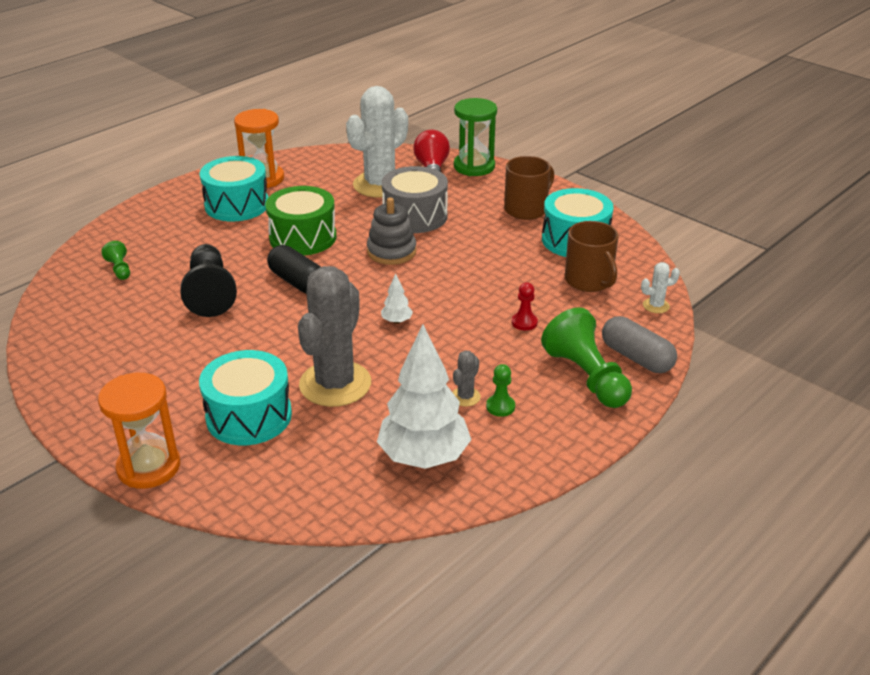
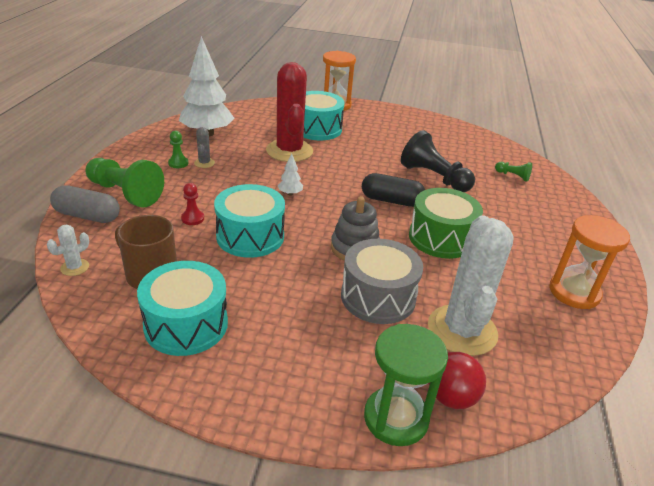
camera: 145 degrees right, 0 degrees up
(237, 205) = (540, 252): turquoise drum -> turquoise drum (250, 236)
(335, 384) = (289, 151): grey cactus -> red cactus
(526, 209) = (269, 355): brown mug -> none

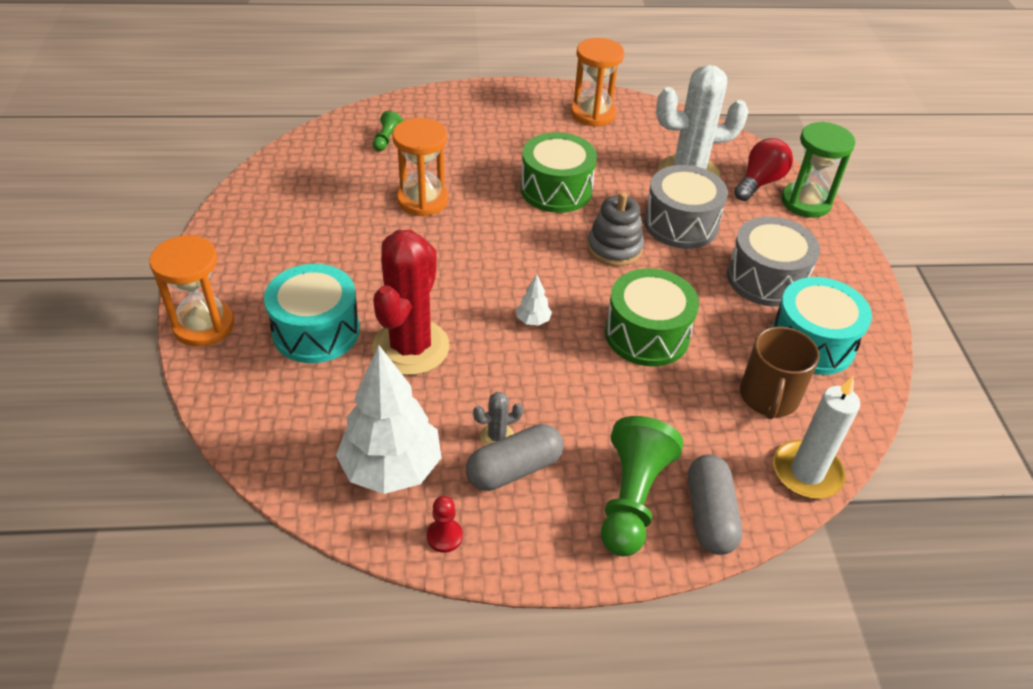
camera: 105 degrees left, 10 degrees up
(75, 267) = (807, 472): white cactus -> white candle
(178, 163) = (514, 469): green pawn -> grey capsule
(192, 218) = (645, 399): red pawn -> red pawn (444, 536)
(250, 236) = (647, 334): turquoise drum -> green drum
(280, 327) = (766, 278): none -> grey drum
(289, 151) = (411, 347): red cactus -> red cactus turned 45 degrees counterclockwise
(391, 200) = (499, 230): black capsule -> none
(434, 177) = (422, 200): black pawn -> orange hourglass

